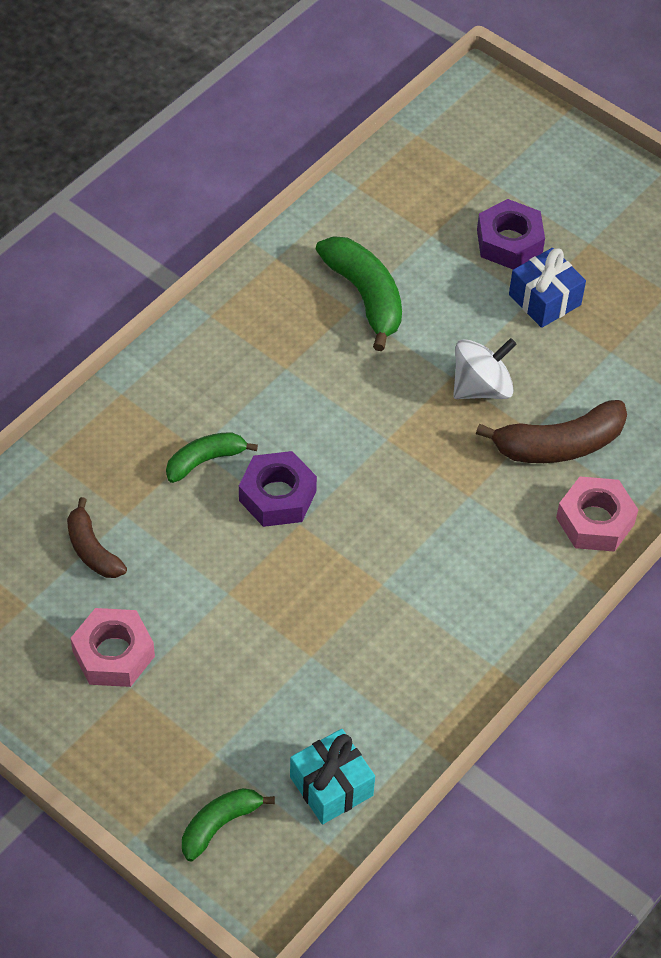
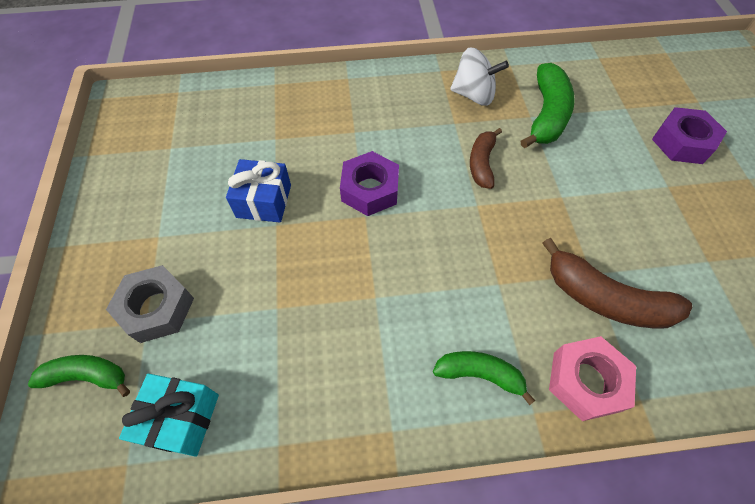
camera: 45 degrees right, 5 degrees up
(92, 549) = (236, 144): brown banana -> brown banana (482, 163)
(113, 654) = (174, 209): pink nut -> none
(205, 460) = (351, 140): green banana -> green banana (479, 374)
(210, 737) = (157, 308): none -> grey nut
(481, 387) = (577, 218): white spinning top -> white spinning top (473, 95)
(544, 299) = (680, 193): blue gift -> blue gift (264, 201)

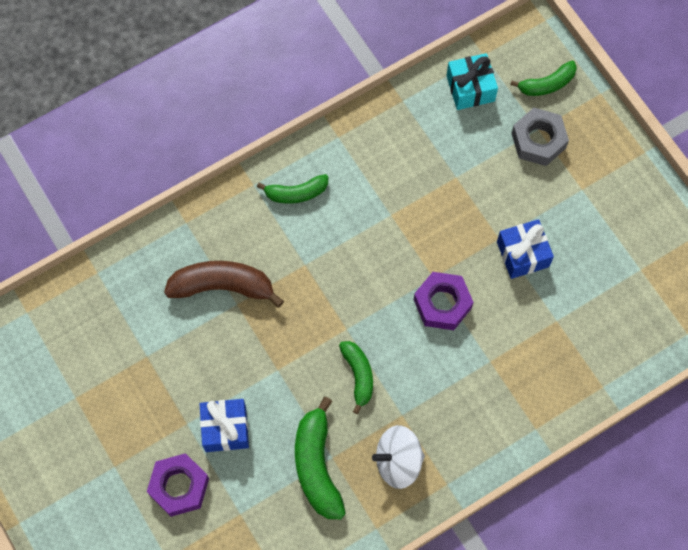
camera: 155 degrees right, 10 degrees up
(482, 163) = (358, 375): brown banana -> green banana
(586, 381) = (224, 219): pink nut -> none
(628, 168) = (225, 429): none -> blue gift

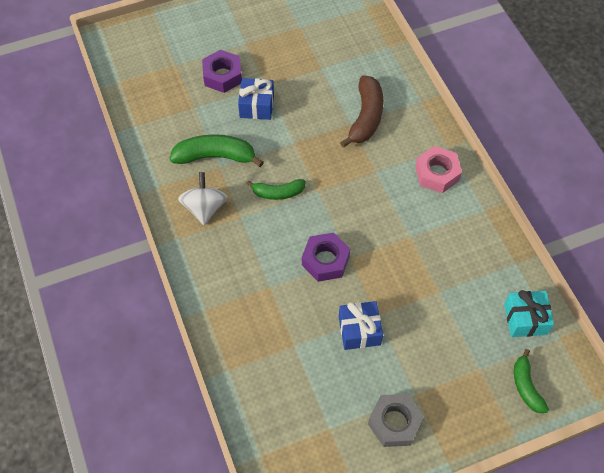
camera: 100 degrees right, 10 degrees down
(296, 193) = (437, 173): green banana -> pink nut
(538, 140) = (468, 366): grey nut -> grey nut (394, 423)

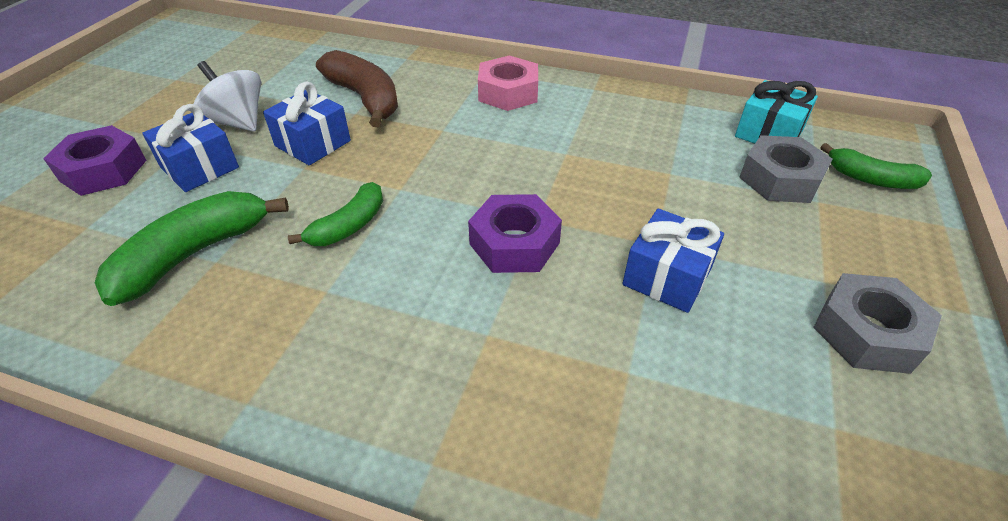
camera: 50 degrees left, 15 degrees down
(204, 208) = (249, 325): white spinning top -> white spinning top (237, 122)
(312, 130) = (313, 143): none -> blue gift
(482, 343) = (780, 179): none -> grey nut

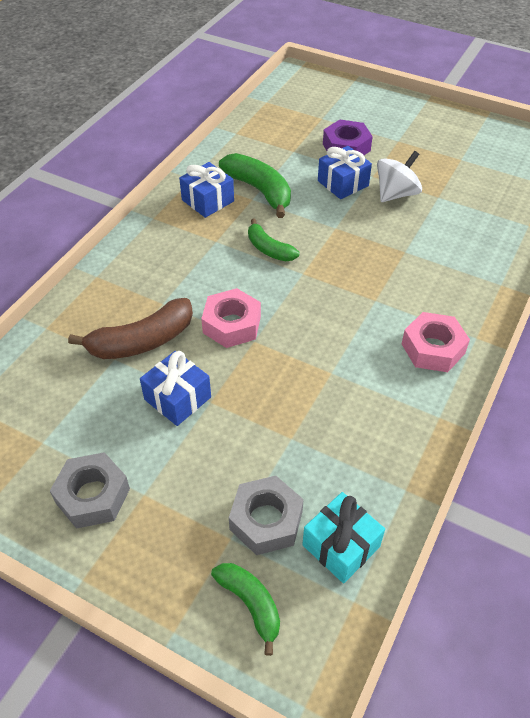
camera: 100 degrees right, 5 degrees up
(313, 143) = (364, 230): blue gift -> blue gift (208, 200)
(365, 98) = (427, 257): brown banana -> brown banana (142, 341)
(514, 243) = (232, 324): purple nut -> pink nut
(870, 179) = (251, 604): green banana -> green banana turned 105 degrees clockwise

